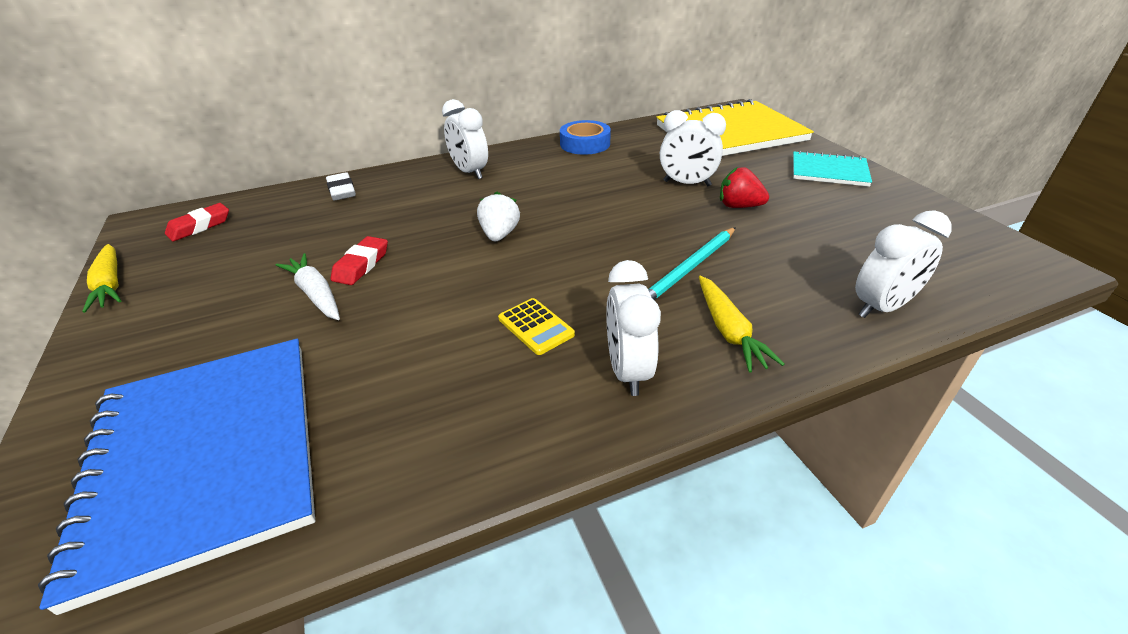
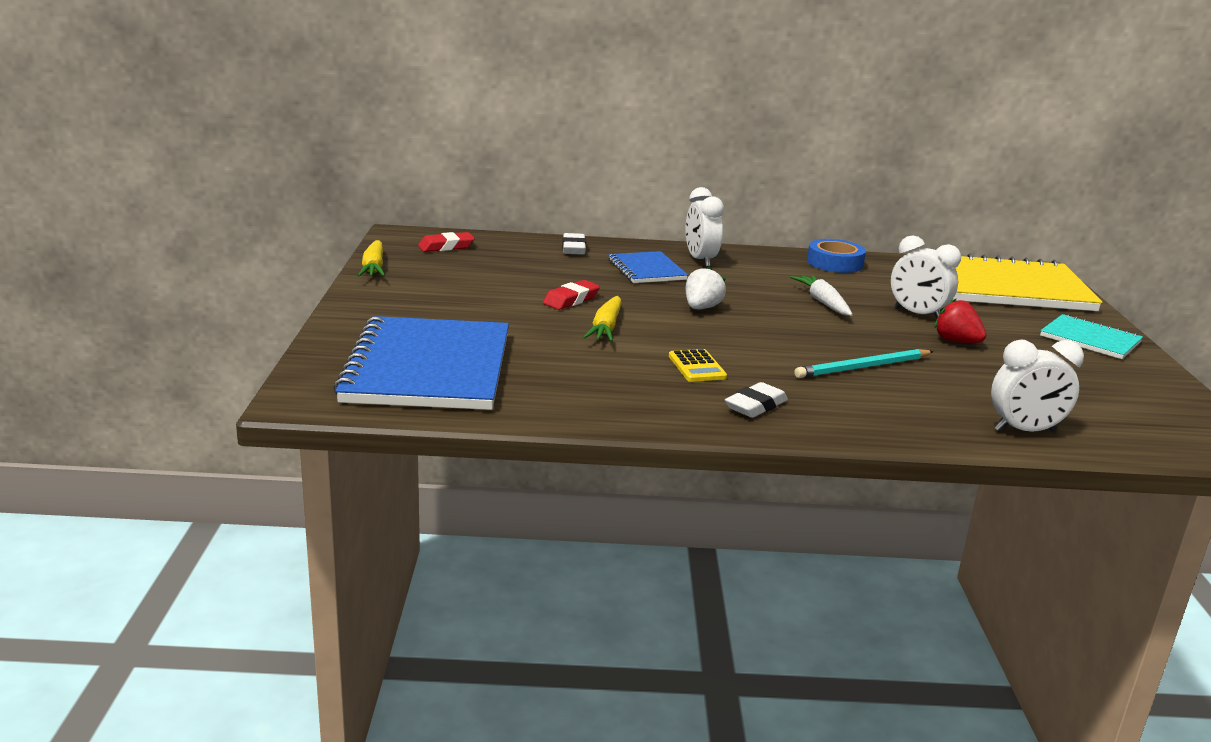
camera: 20 degrees right, 15 degrees down
(315, 294) = (528, 308): white carrot -> white carrot (823, 302)
(424, 199) = (646, 270): none -> blue notebook
(628, 371) = (755, 406): white clock -> white eraser
(729, 331) = (863, 408): yellow carrot -> yellow carrot (606, 328)

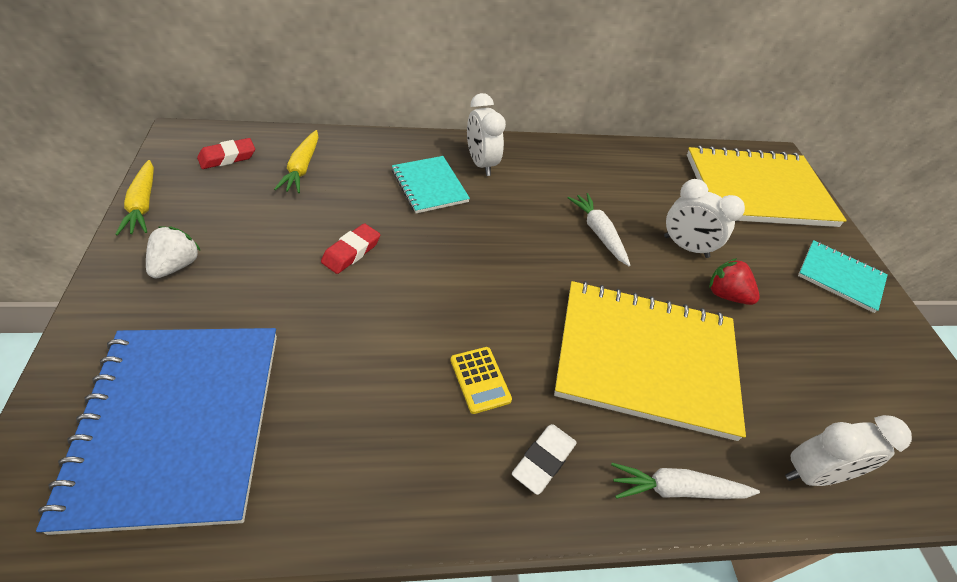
camera: 10 degrees left, 25 degrees up
(574, 248) = (358, 151): white eraser -> none
(606, 328) = (386, 307): yellow carrot -> yellow carrot (302, 168)
(646, 270) = (429, 186): blue notebook -> turquoise notebook
(701, 308) = (483, 255): white strawberry -> white strawberry (176, 265)
(834, 263) = (604, 159): blue tape -> none
(863, 367) = (645, 359): turquoise pencil -> yellow notebook
(883, 427) = (676, 489): none -> white carrot

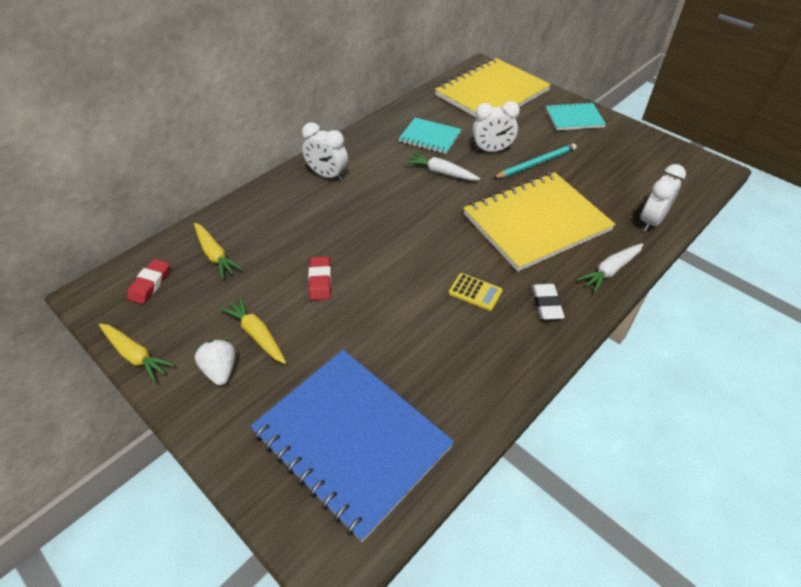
camera: 35 degrees left, 0 degrees up
(241, 258) = (257, 334): none -> yellow carrot
(429, 186) = (314, 210): turquoise notebook -> turquoise notebook (430, 137)
(726, 295) = (536, 163): red strawberry -> turquoise pencil

